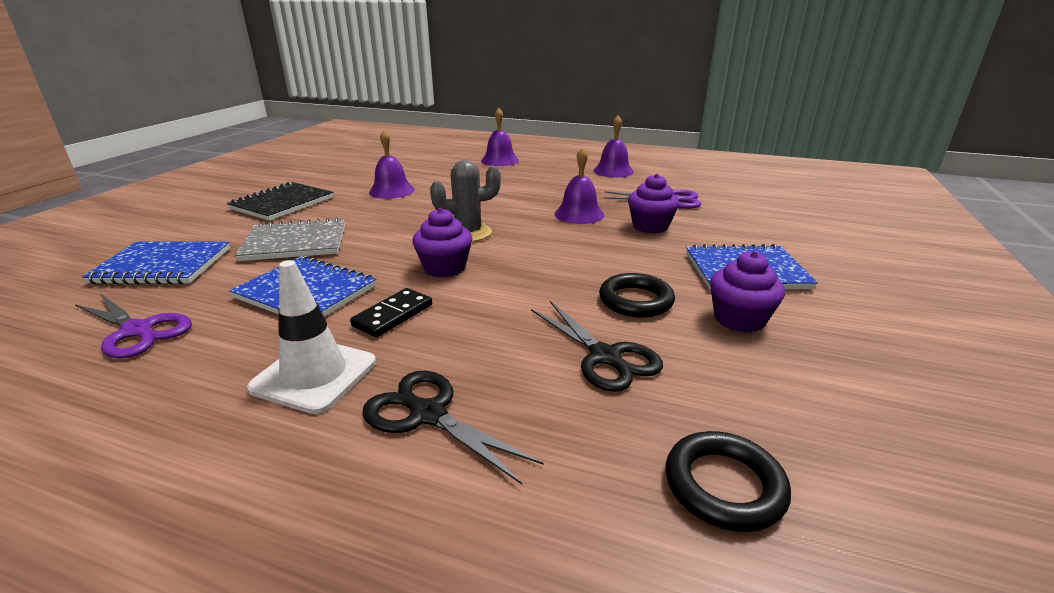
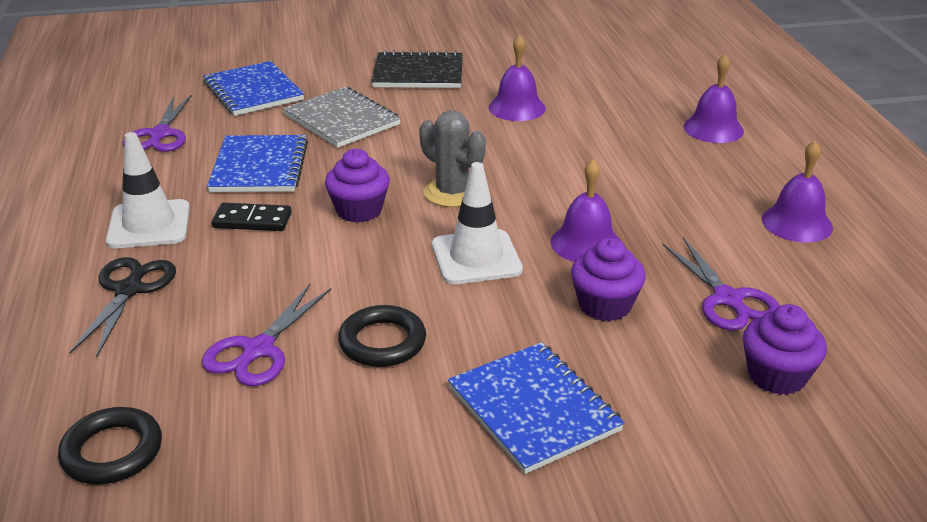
camera: 60 degrees right, 5 degrees up
(560, 245) = (476, 257): none -> white traffic cone
(605, 357) = (258, 350): black scissors -> purple scissors
(739, 319) = (394, 422): purple cupcake -> purple cupcake (776, 376)

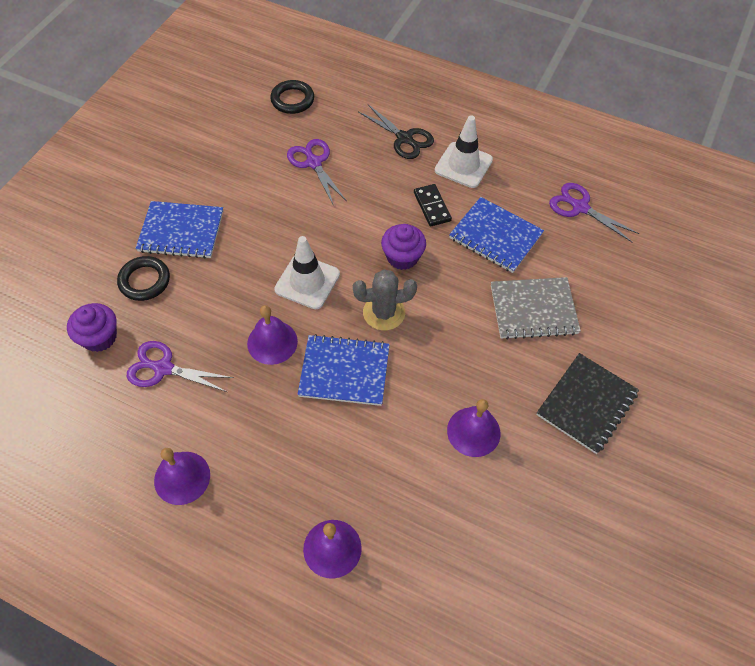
camera: 125 degrees right, 25 degrees up
(252, 220) = (432, 207): black domino -> black domino turned 60 degrees counterclockwise
(253, 91) = (620, 282): blue notebook -> blue notebook (344, 371)
(382, 342) = (277, 206): black ring -> black ring (144, 281)
(605, 305) = (215, 309): purple cupcake -> none

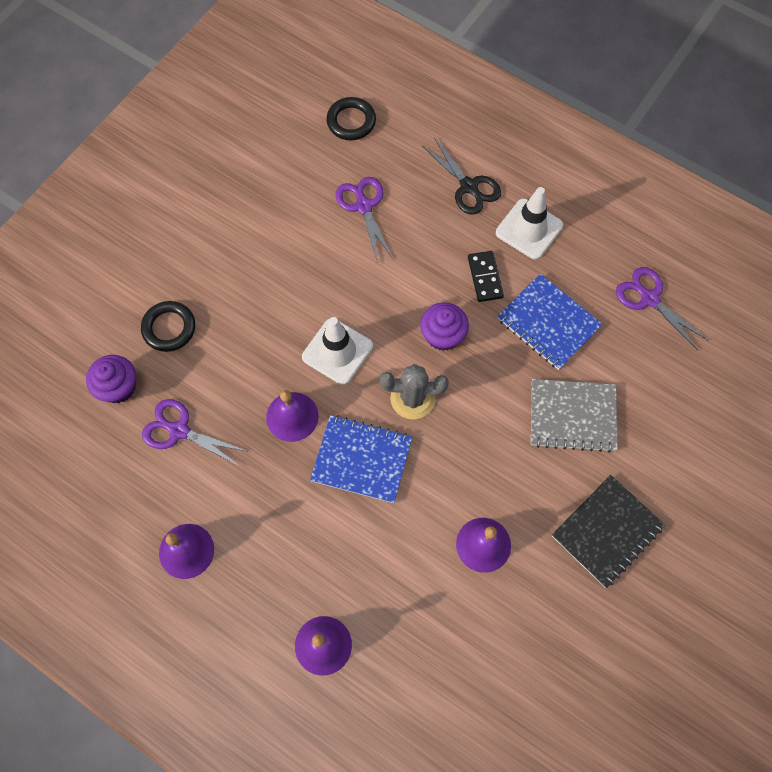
camera: 10 degrees right, 10 degrees up
(181, 231) = (212, 274): blue notebook -> none

